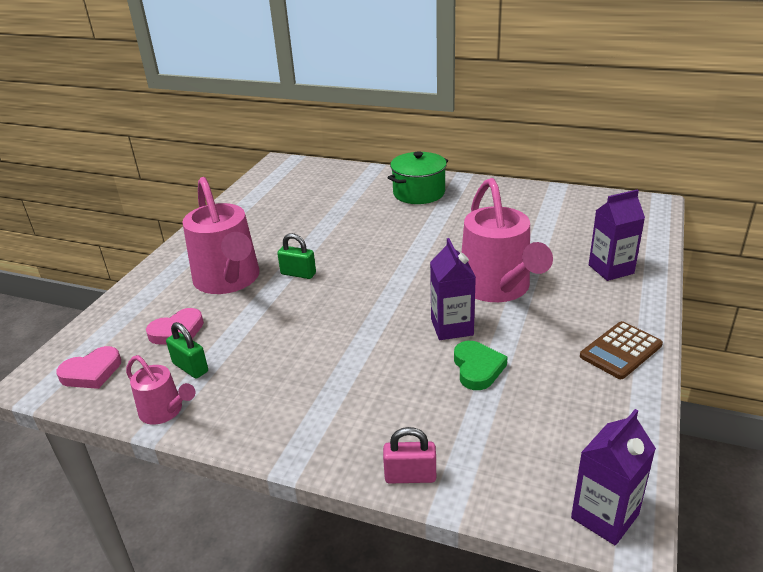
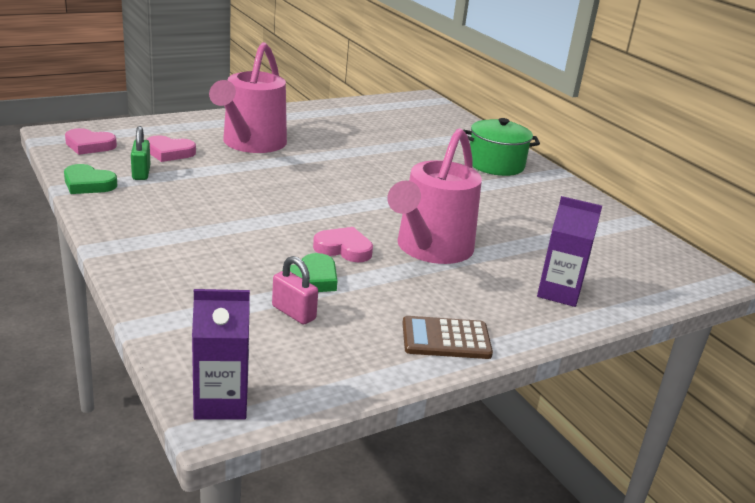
camera: 35 degrees right, 5 degrees down
(164, 411) = (88, 184): pink watering can -> green heart
(298, 274) = (302, 164): green padlock -> none
(410, 476) = (149, 299): pink padlock -> pink padlock (293, 313)
(452, 327) = (344, 249): purple carton -> pink heart

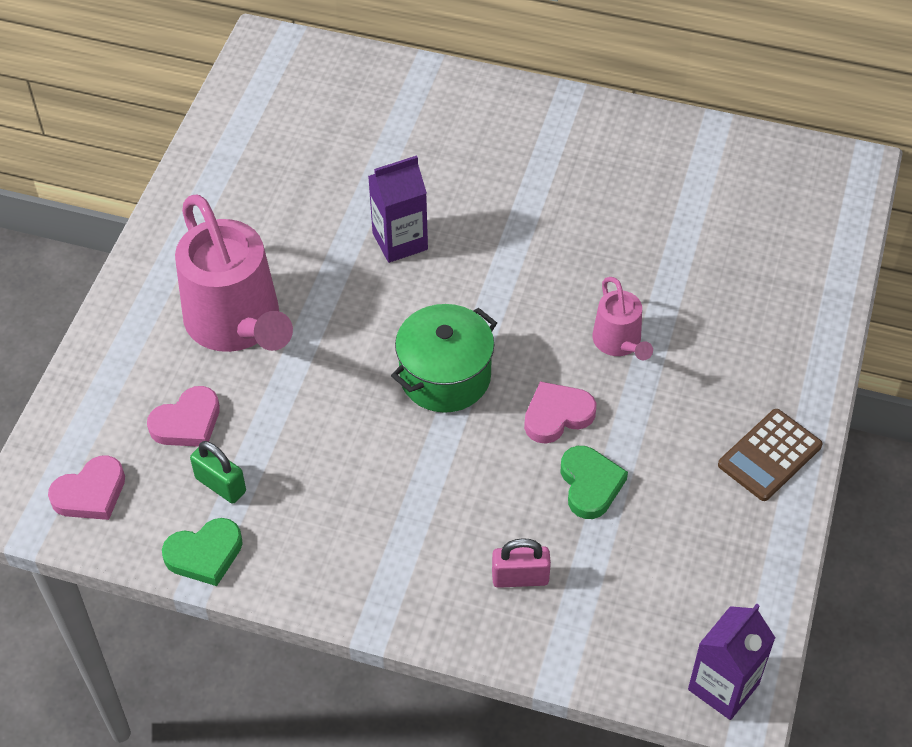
camera: 40 degrees left, 25 degrees up
(293, 313) = (635, 540): pink padlock -> pink padlock (520, 578)
(431, 249) = (619, 342): pink watering can -> pink watering can, size x0.50
(495, 164) = (501, 132): green pot -> green pot (445, 376)
(559, 293) = (775, 308): purple carton -> purple carton (400, 241)

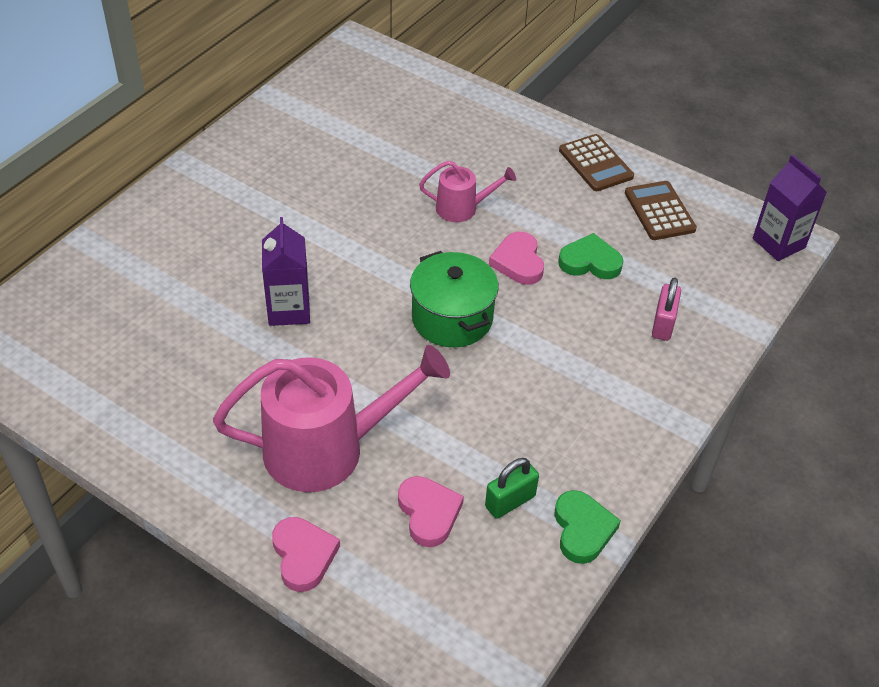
camera: 75 degrees left, 5 degrees down
(90, 493) = (484, 611): pink heart -> pink heart (303, 556)
(716, 541) = (659, 211): none -> brown calculator

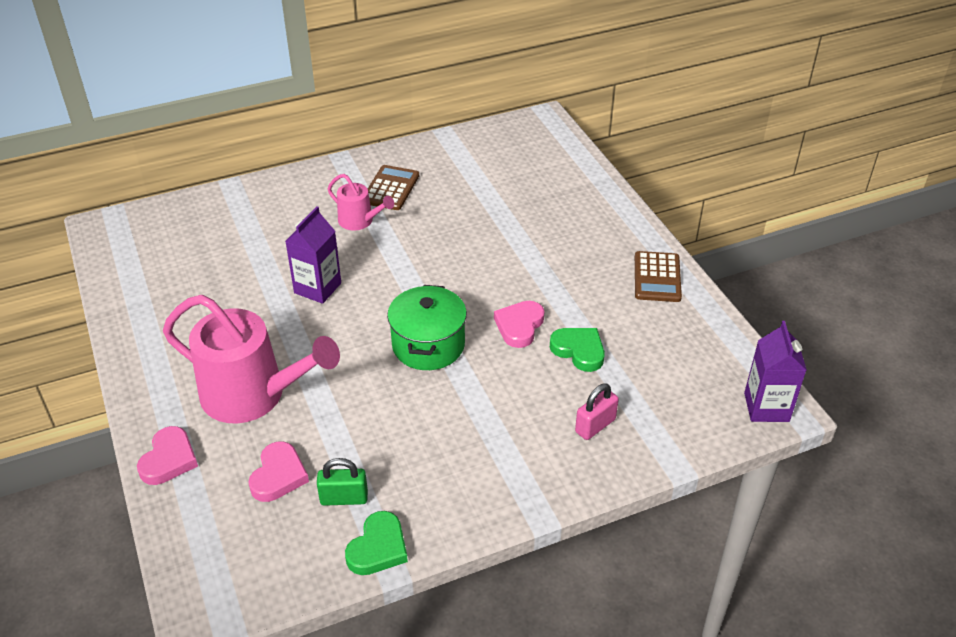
camera: 35 degrees right, 5 degrees down
(462, 208) = (513, 268): pink watering can -> pink watering can (359, 221)
(659, 211) = (678, 336): brown calculator -> brown calculator (391, 188)

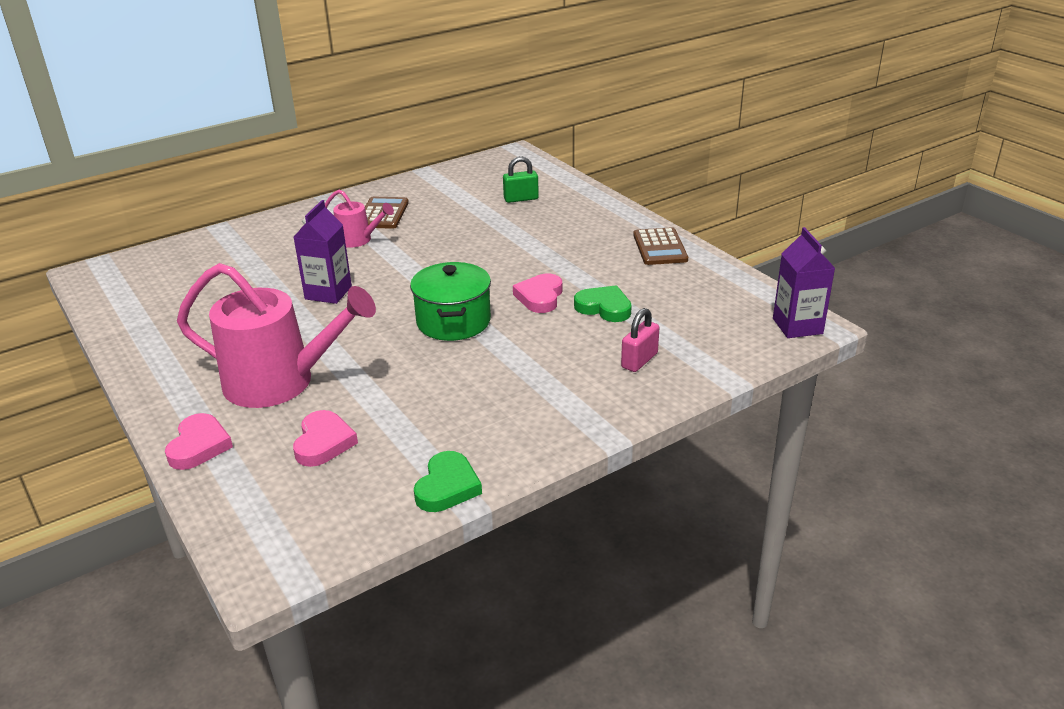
camera: 10 degrees left, 10 degrees down
(344, 498) = (399, 451): green padlock -> green padlock (521, 199)

